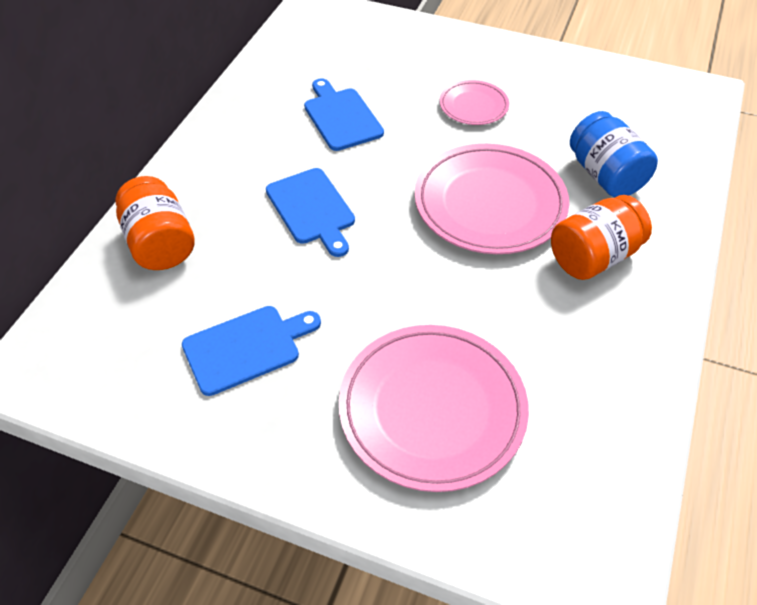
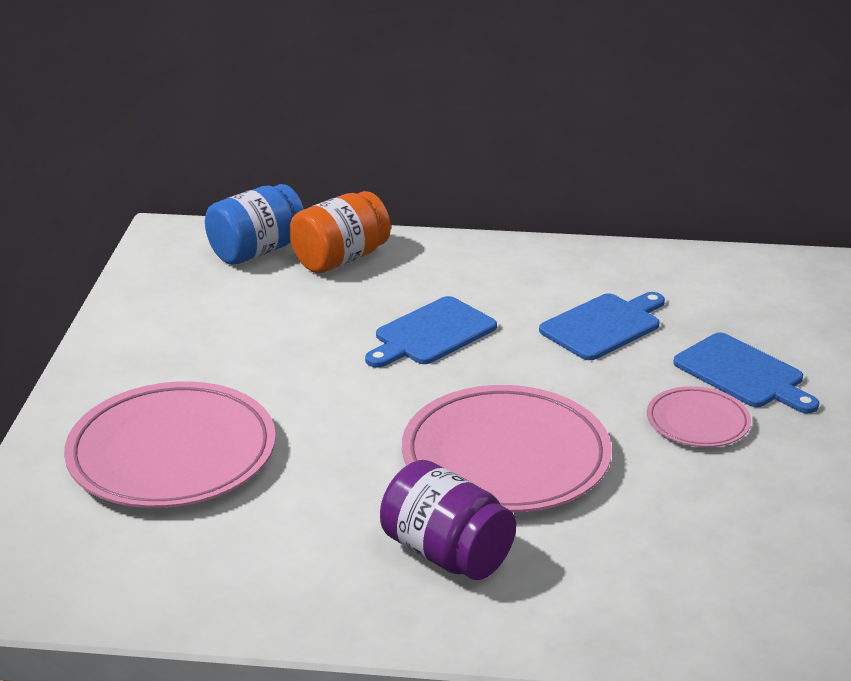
camera: 75 degrees right, 20 degrees down
(246, 348) = (223, 332): blue cutting board -> blue cutting board (743, 373)
(593, 257) = (446, 553): orange jar -> purple jar
(605, 175) = (620, 555): blue jar -> blue jar (257, 251)

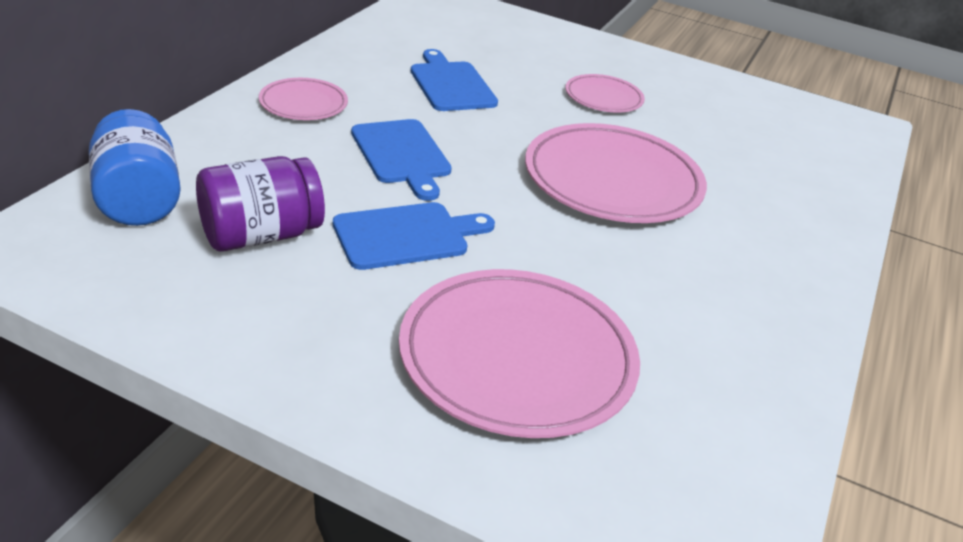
camera: 75 degrees left, 5 degrees up
(340, 259) = (215, 158): orange jar -> none
(446, 553) = (731, 245): purple jar -> purple jar (260, 235)
(470, 267) = (303, 104): none -> pink plate
(743, 373) = (553, 63): blue cutting board -> blue cutting board (406, 235)

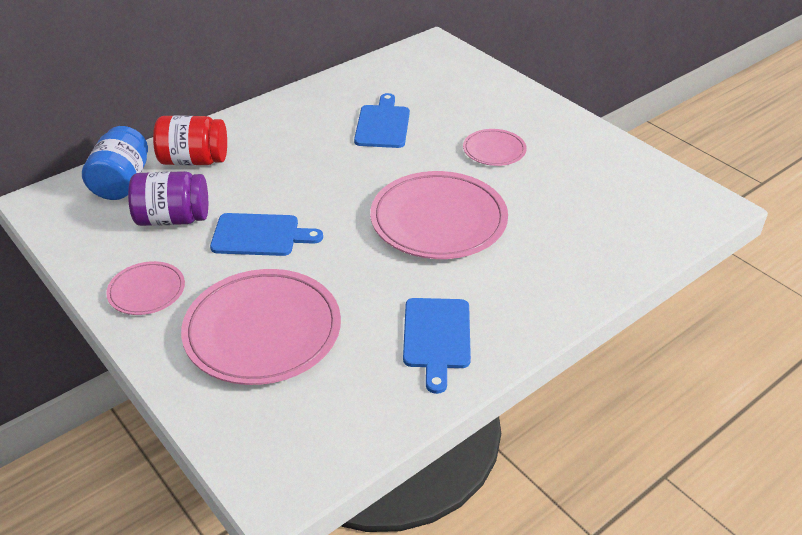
camera: 30 degrees right, 5 degrees up
(230, 156) = (194, 160): none -> red jar
(303, 104) = (267, 127): pink plate -> pink plate (147, 291)
(402, 155) = (303, 176): blue cutting board -> blue cutting board (437, 337)

